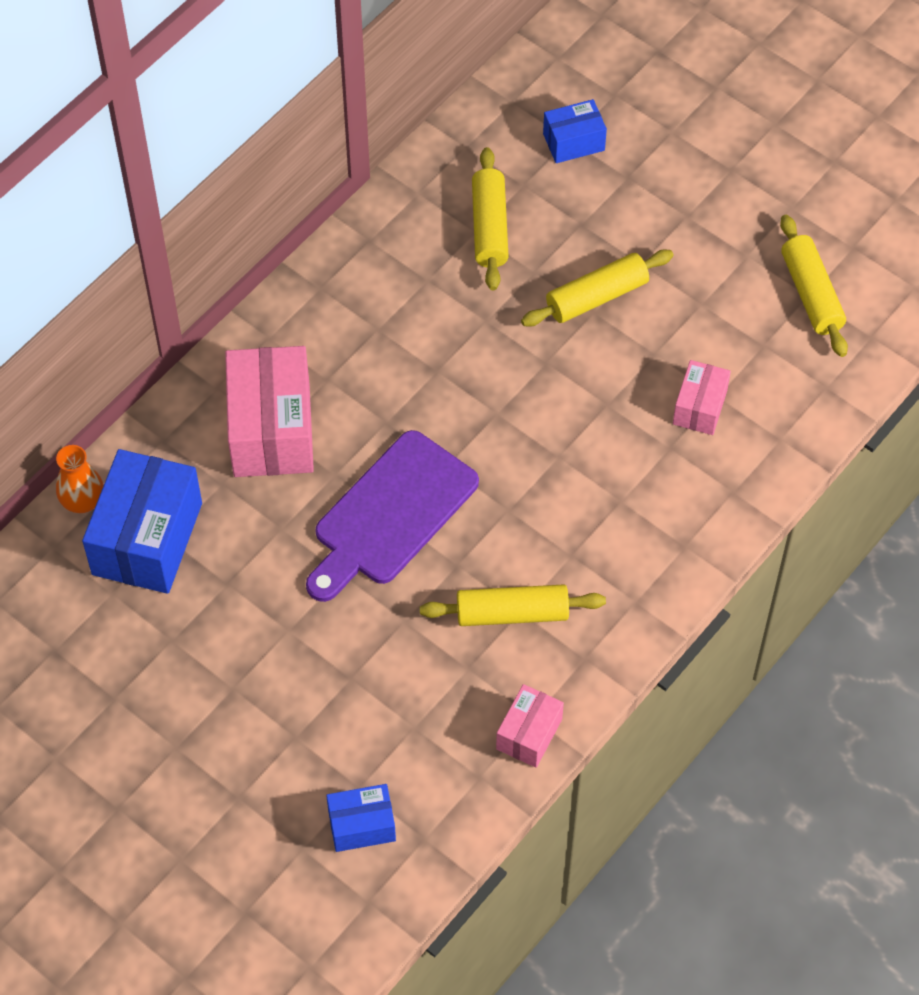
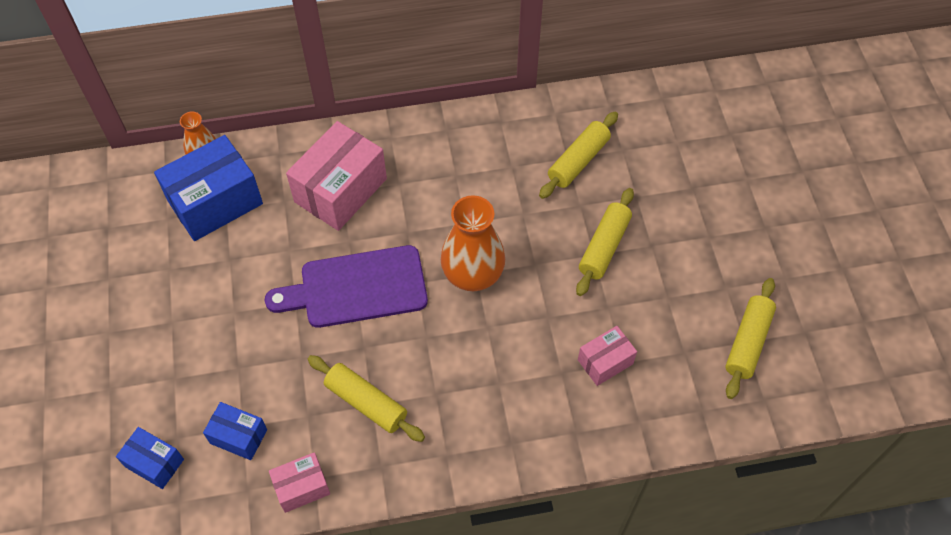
camera: 40 degrees right, 0 degrees up
(495, 417) = (473, 275): none -> orange vase
(573, 142) = (678, 145): blue box -> blue box (238, 436)
(597, 297) = (604, 247): yellow rolling pin -> yellow rolling pin turned 75 degrees counterclockwise

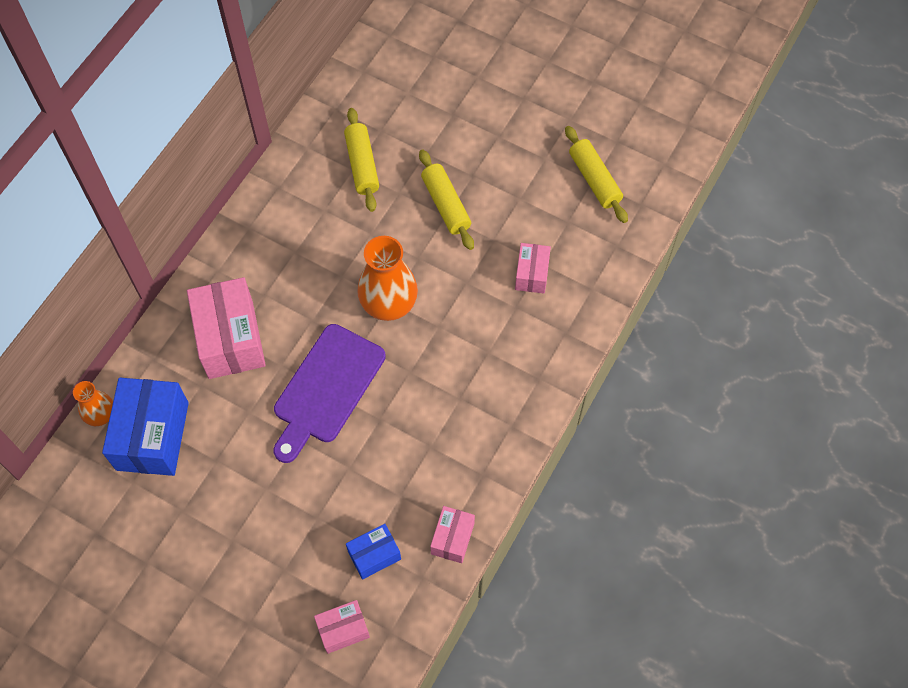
camera: 50 degrees left, 5 degrees up
(154, 463) = (343, 629): blue box -> pink box
(366, 403) = (425, 449): yellow rolling pin -> none

